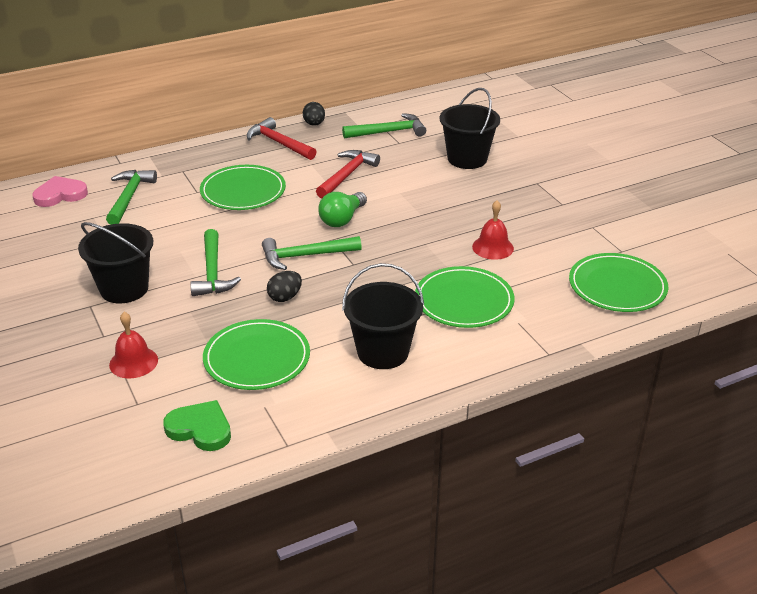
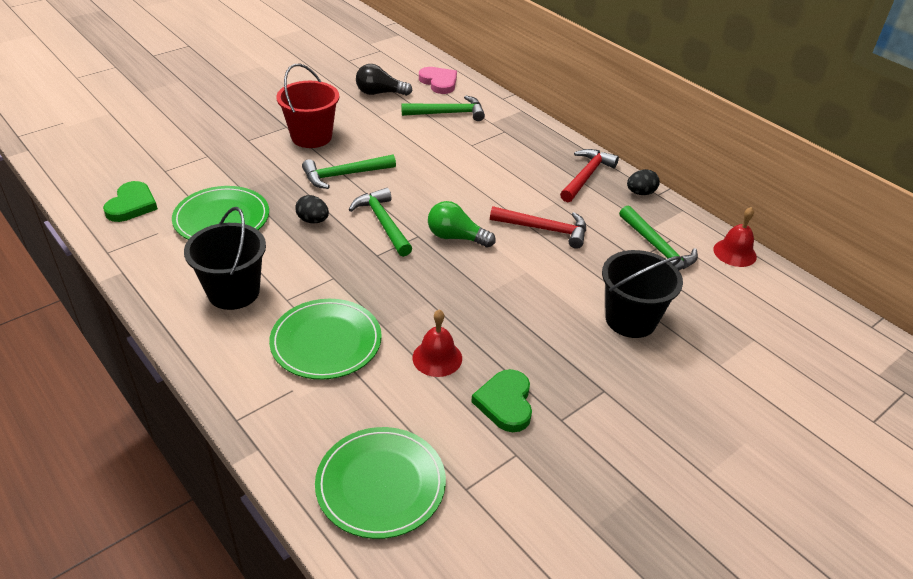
camera: 75 degrees right, 5 degrees up
(57, 235) = (380, 93): none -> black light bulb
(124, 289) = (311, 137): black bucket -> red bucket
(133, 362) = (215, 159): red bell -> red bell (734, 253)
(243, 191) = (483, 169): green plate -> none
(544, 224) = (505, 403): none -> green heart

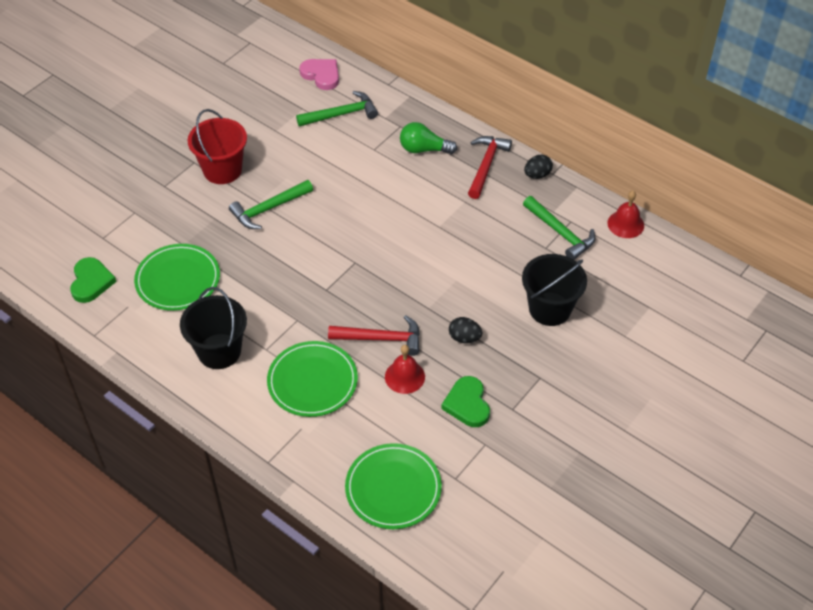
camera: 10 degrees left, 10 degrees up
(313, 220) = (259, 265): black egg -> black egg (464, 338)
(380, 93) = (268, 101): black light bulb -> none
(383, 223) = (320, 255): green hammer -> none
(456, 237) = (388, 257): green light bulb -> green light bulb (424, 149)
(544, 229) = (461, 233): red hammer -> red hammer (381, 338)

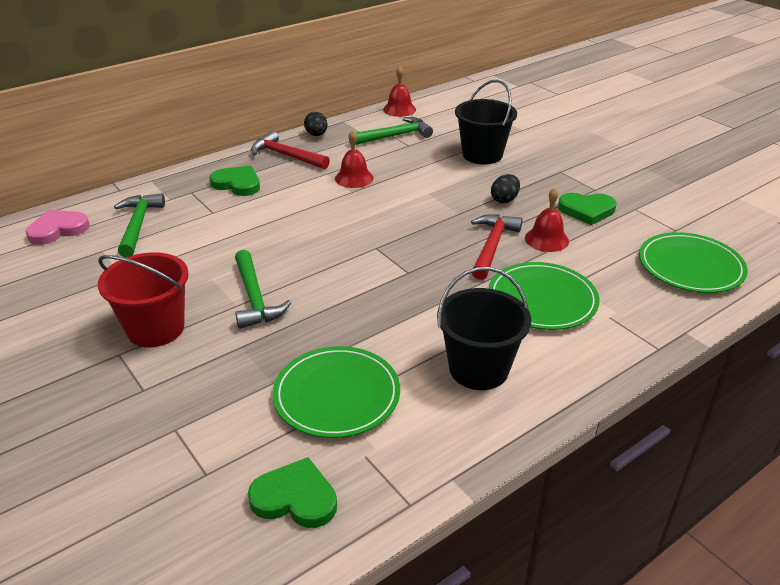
camera: 75 degrees left, 15 degrees down
(424, 149) = (237, 184): green light bulb -> green heart
(463, 222) = (354, 178): none -> red bell

